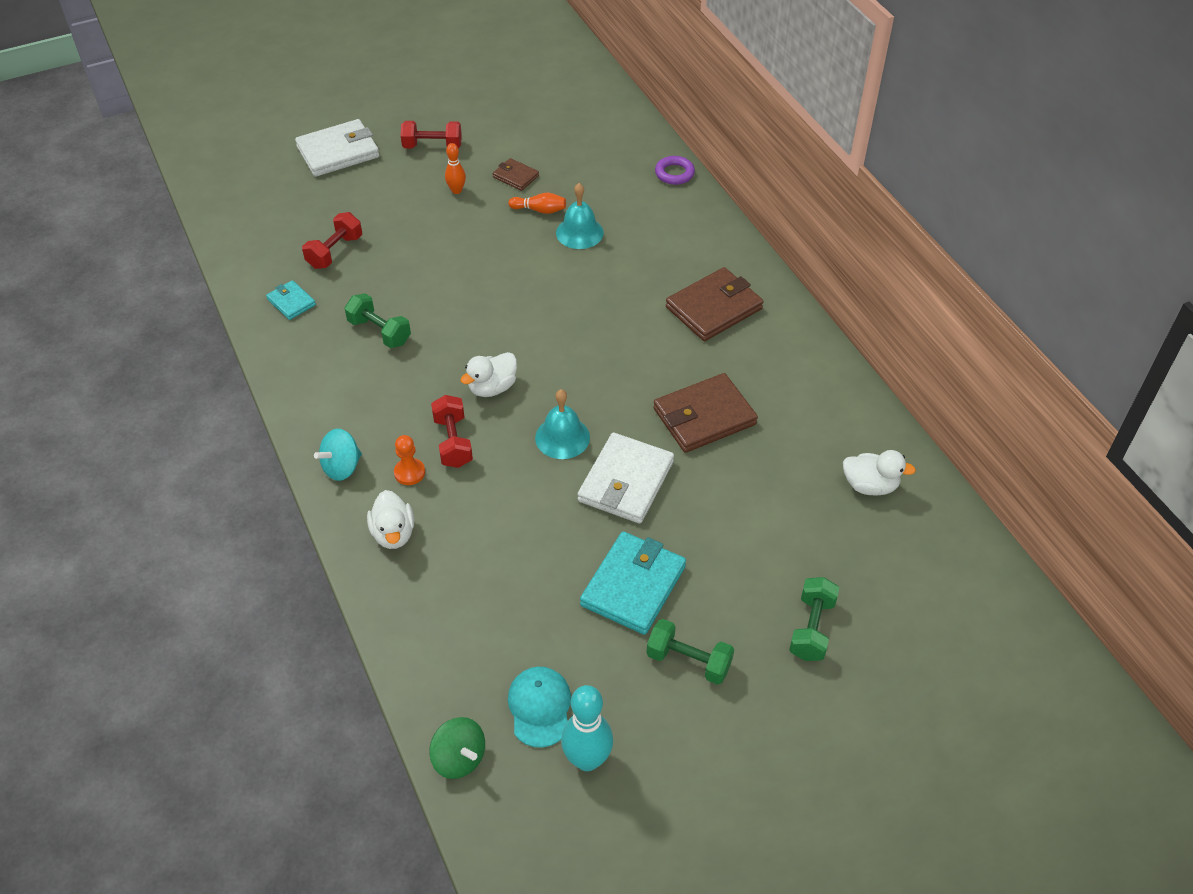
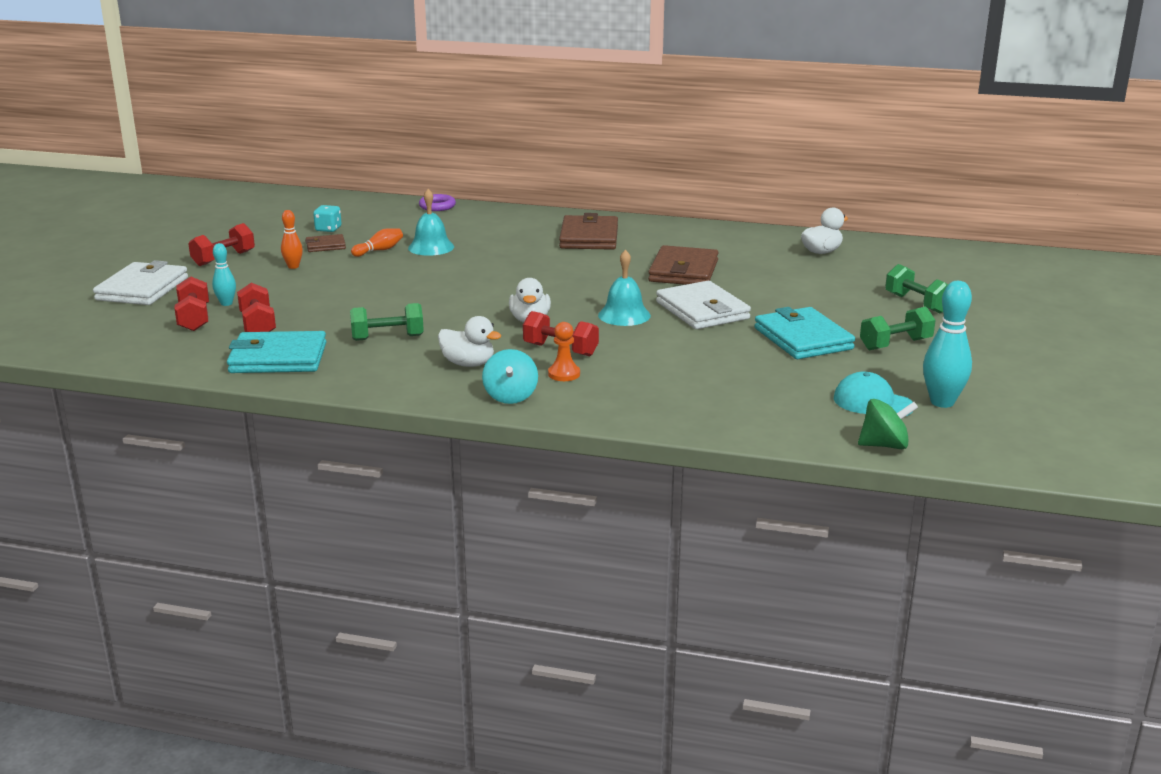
camera: 50 degrees left, 25 degrees down
(291, 302) = (278, 358): turquoise wallet -> turquoise wallet, size x1.91
(314, 214) = (194, 319): none -> red dumbbell
(355, 209) = (226, 303): none -> turquoise bowling pin
(393, 533) = (618, 399): white duck -> white duck (468, 364)
(551, 153) = (328, 229): none -> turquoise dice

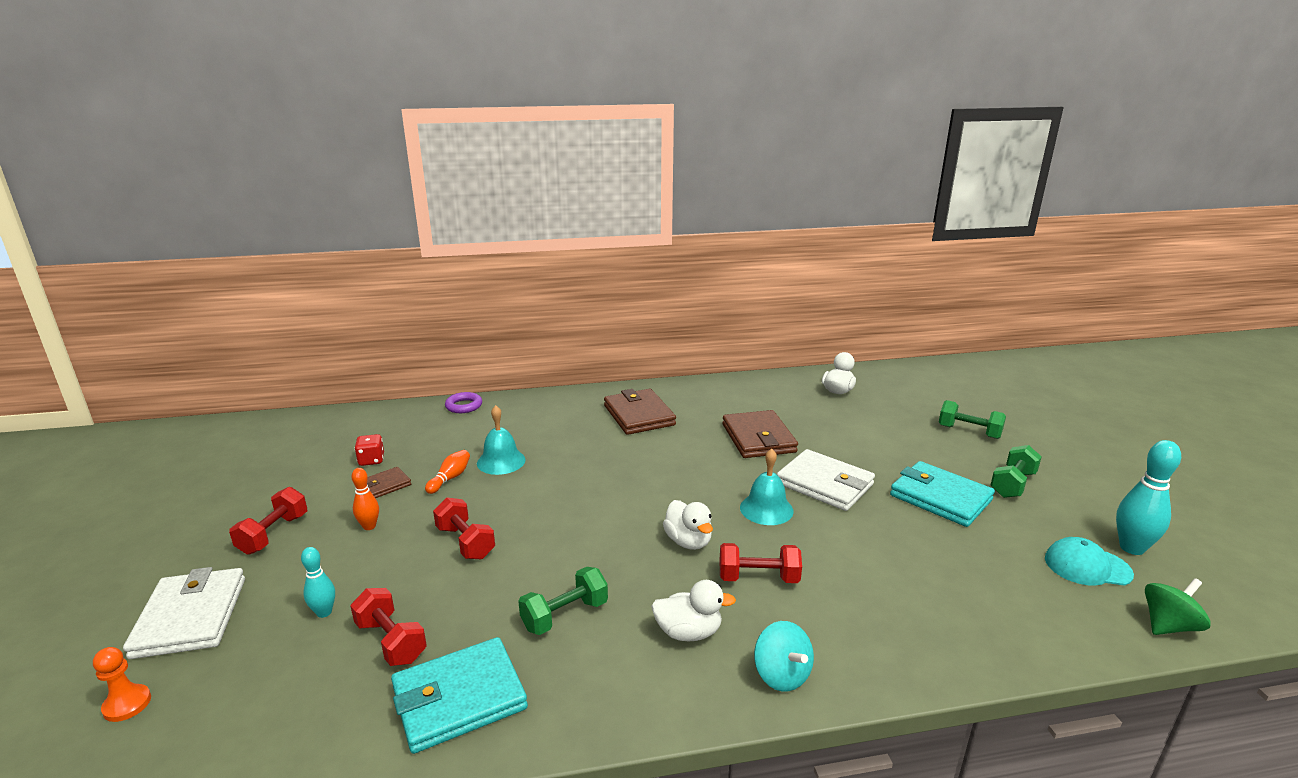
camera: 25 degrees left, 0 degrees up
(194, 319) = (297, 655): red dumbbell -> red dumbbell (465, 542)
(328, 229) = (371, 460): turquoise dice -> red dice
(564, 374) = (798, 616): orange pawn -> orange pawn (127, 704)

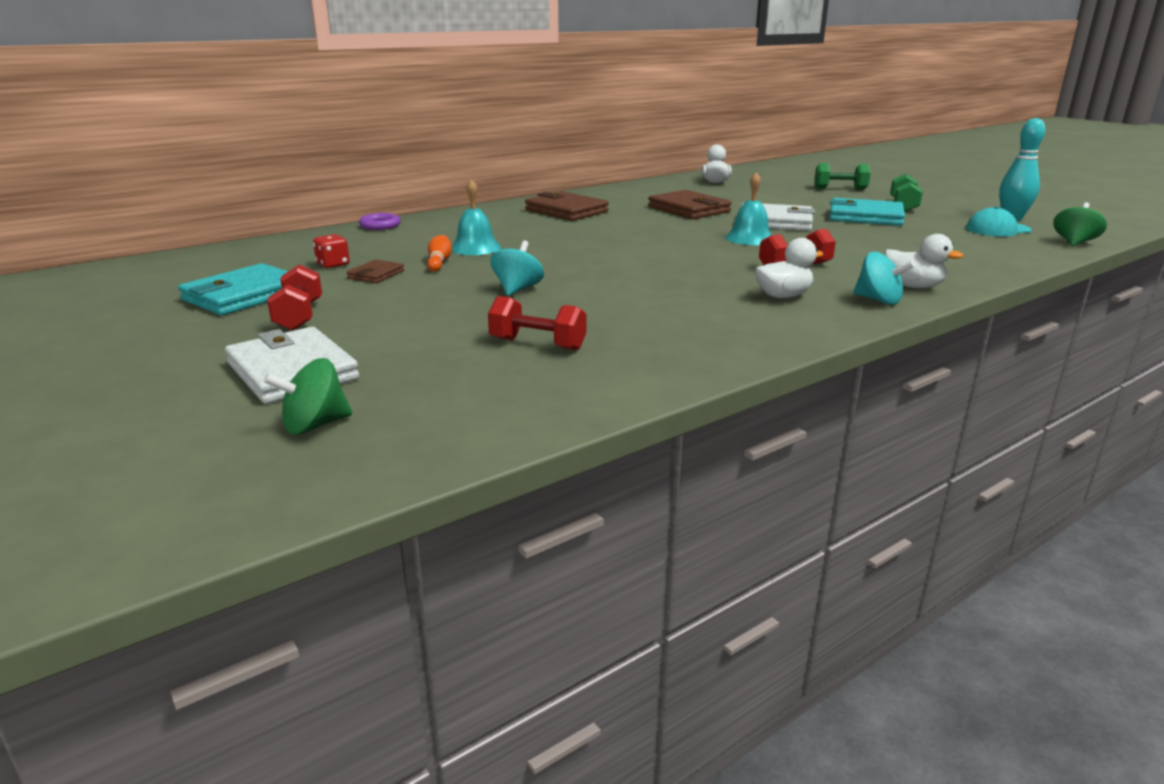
camera: 25 degrees left, 0 degrees up
(127, 704) = (315, 425): orange pawn -> green spinning top
(324, 612) = (441, 343): turquoise bowling pin -> none
(369, 526) = (401, 296): orange bowling pin -> none
(459, 698) = (651, 356): turquoise wallet -> turquoise wallet (244, 295)
(465, 542) = (517, 289): red dumbbell -> turquoise spinning top
(565, 615) = (672, 306): green dumbbell -> none
(688, 541) = (714, 260): white duck -> white duck (913, 286)

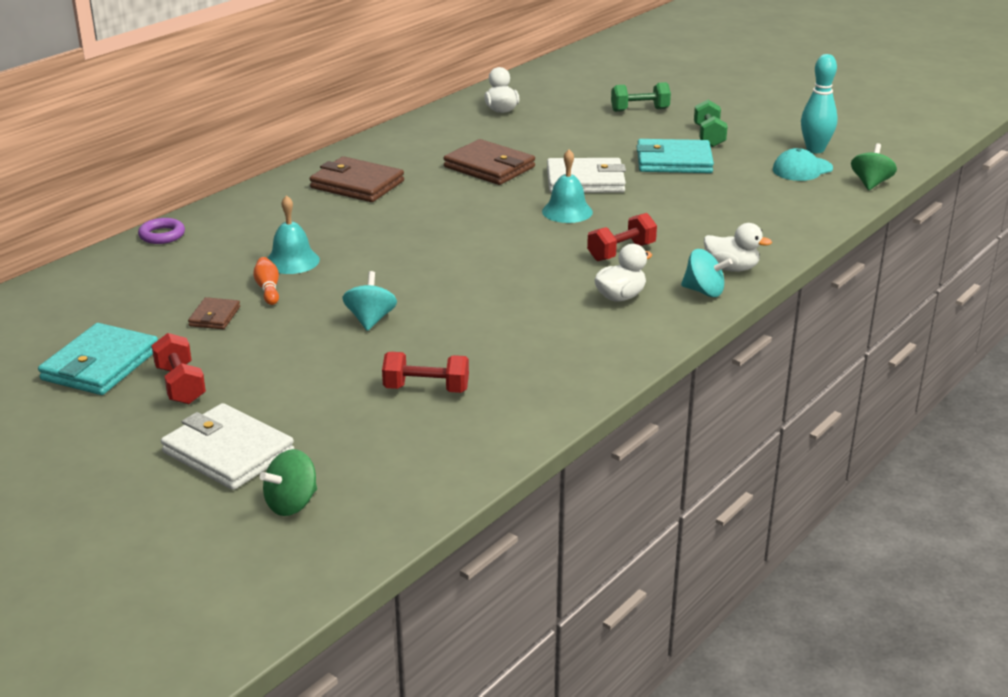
camera: 15 degrees left, 5 degrees up
(333, 264) = (157, 307): red dice -> none

